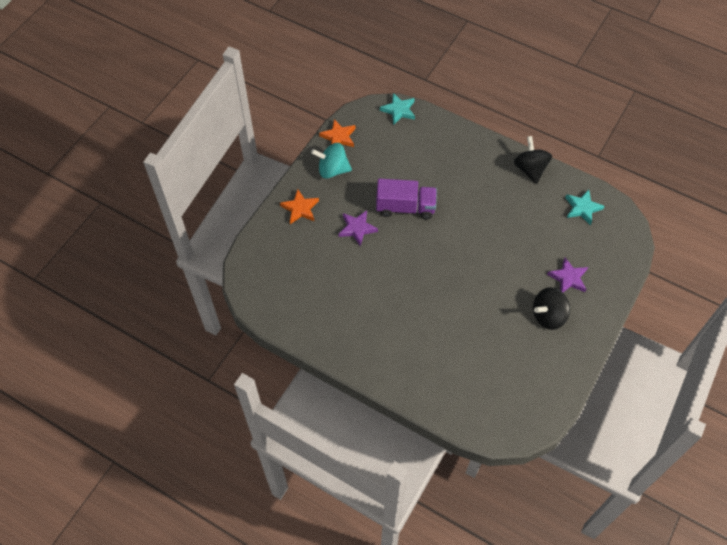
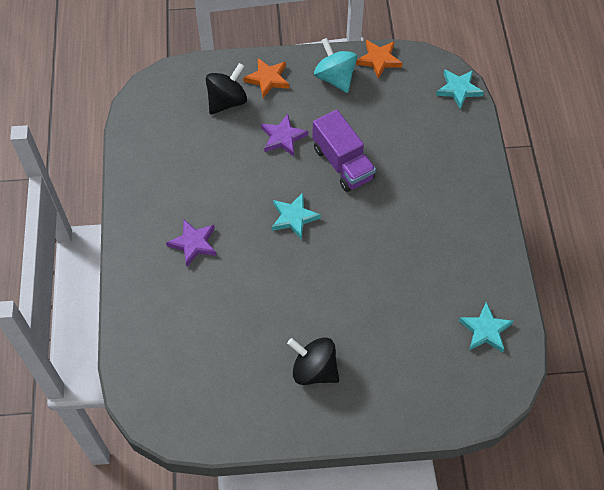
camera: 55 degrees right, 0 degrees up
(426, 260) = (294, 217): none -> turquoise star
(530, 169) = (492, 250): black spinning top -> black spinning top (227, 101)
(568, 278) = (379, 364): purple star -> purple star (193, 244)

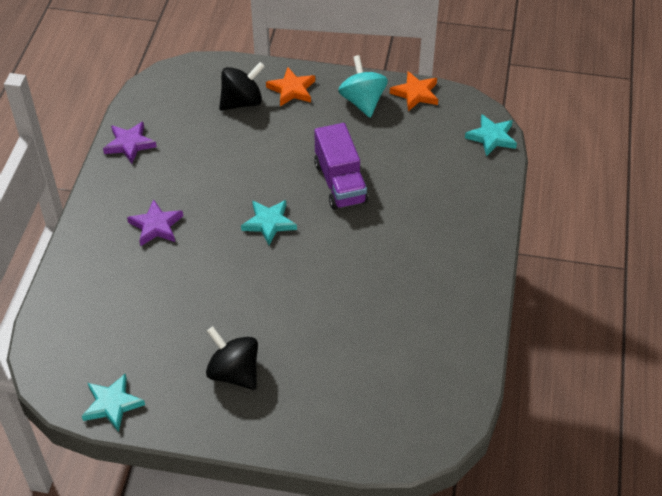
camera: 15 degrees right, 10 degrees down
(283, 137) = (287, 146): purple star -> purple star (129, 144)
(485, 330) = (434, 376): turquoise star -> turquoise star (112, 404)

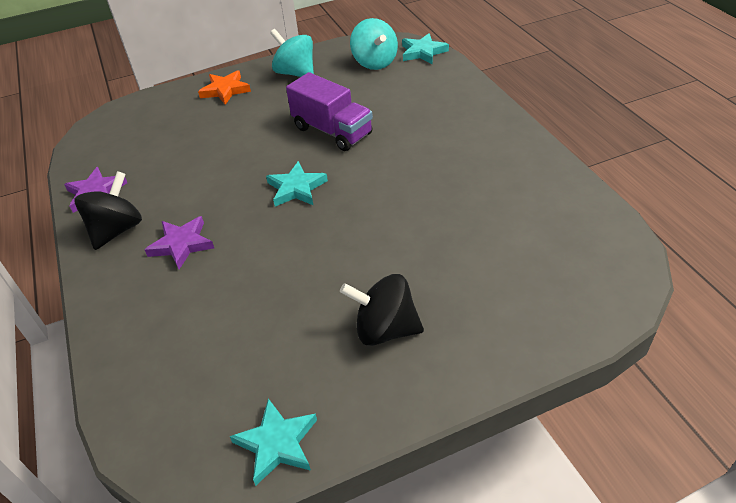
camera: 30 degrees left, 5 degrees down
(242, 102) = (186, 116): black spinning top -> black spinning top (117, 230)
(416, 93) = (334, 51): orange star -> none
(438, 126) = (374, 62): none -> turquoise spinning top

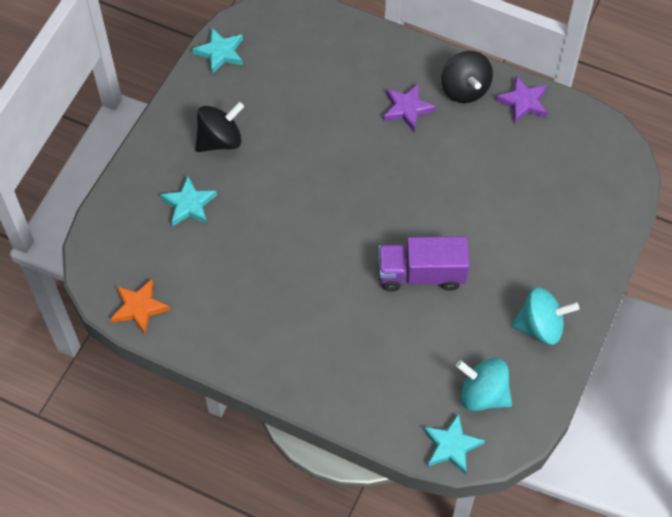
camera: 135 degrees right, 15 degrees up
(225, 90) = (575, 260): orange star -> orange star (139, 307)
(296, 188) = (384, 200): turquoise star -> turquoise star (189, 204)

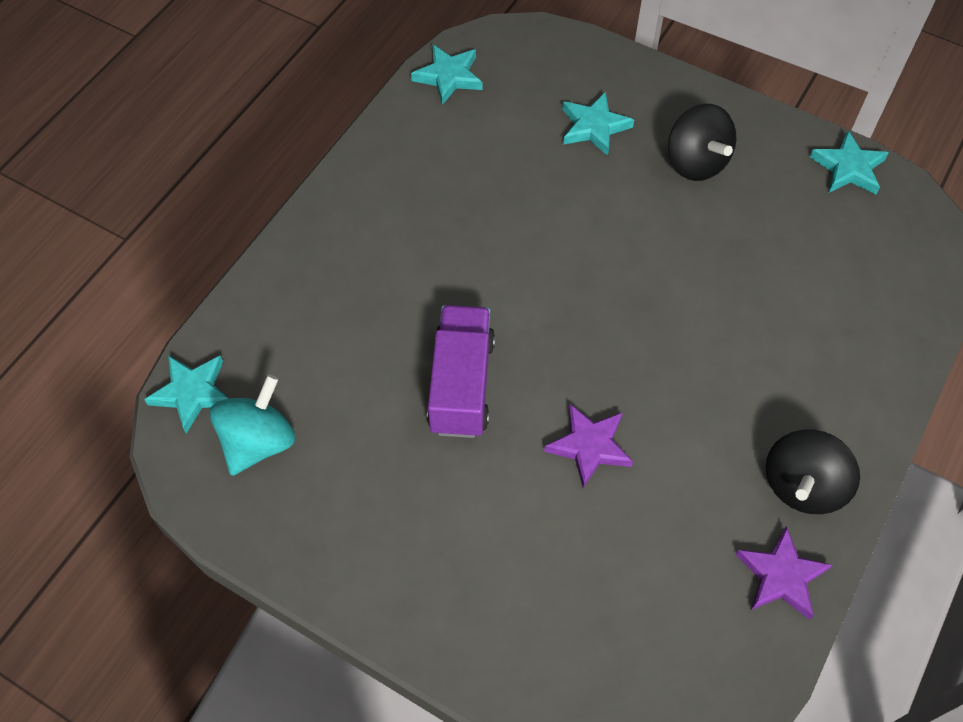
camera: 95 degrees right, 0 degrees up
(139, 307) = (449, 77): orange star -> turquoise star
(407, 109) = (759, 396): purple star -> purple star (589, 446)
(464, 89) = (802, 485): black spinning top -> black spinning top turned 45 degrees counterclockwise
(540, 327) = (352, 537): turquoise spinning top -> none

